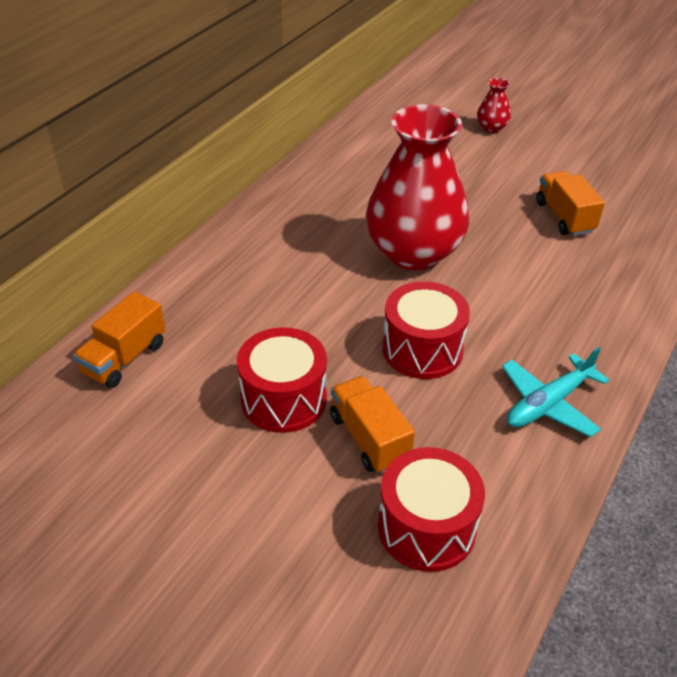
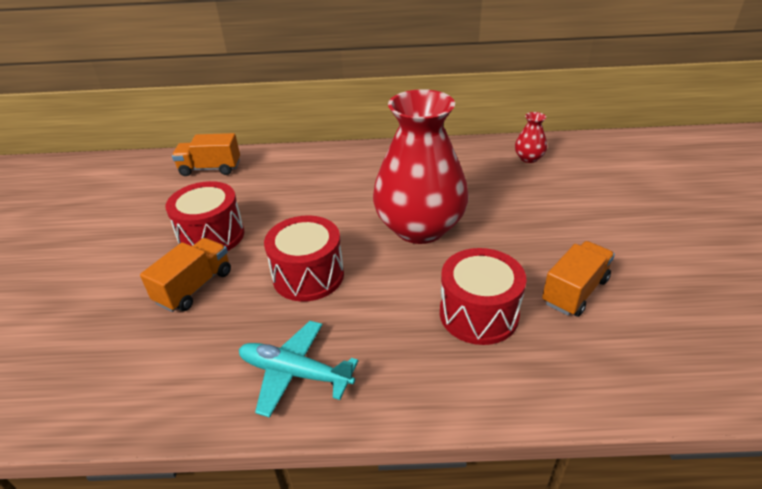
camera: 60 degrees right, 5 degrees down
(426, 527) = (117, 350): red drum -> red drum (478, 314)
(491, 128) = (648, 201): red vase -> red vase (528, 158)

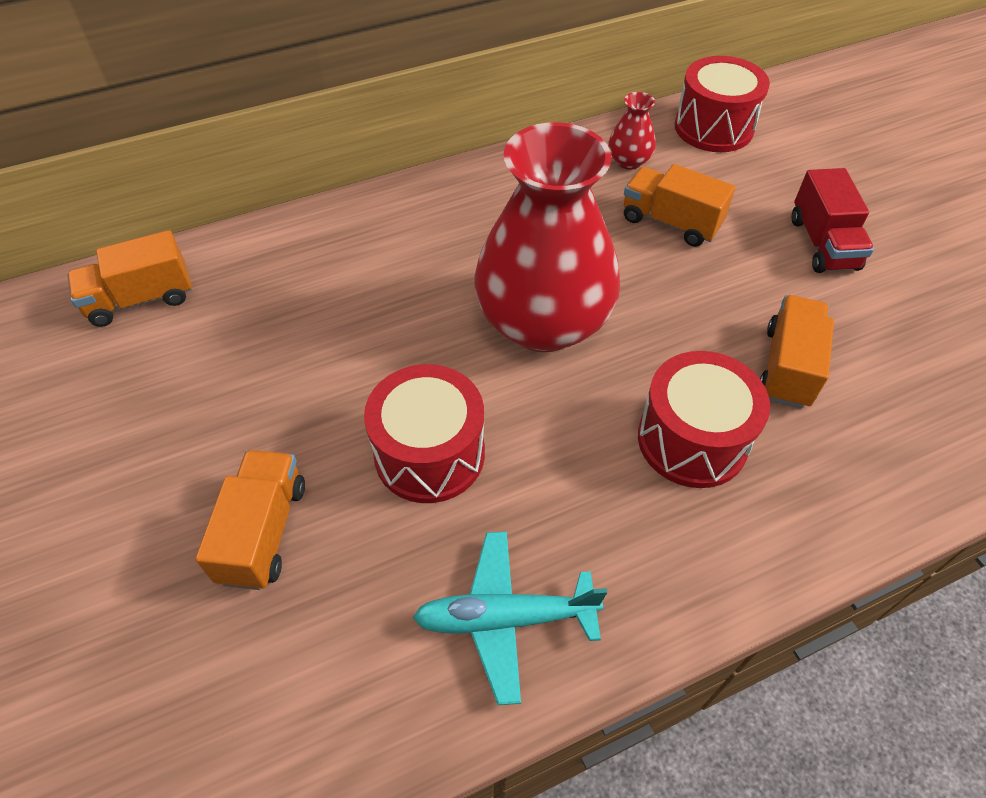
camera: 25 degrees left, 15 degrees up
(211, 236) = (230, 430): red drum -> red drum (713, 127)
(537, 194) = (670, 222): none -> orange truck
(645, 228) = (823, 243): none -> red truck

